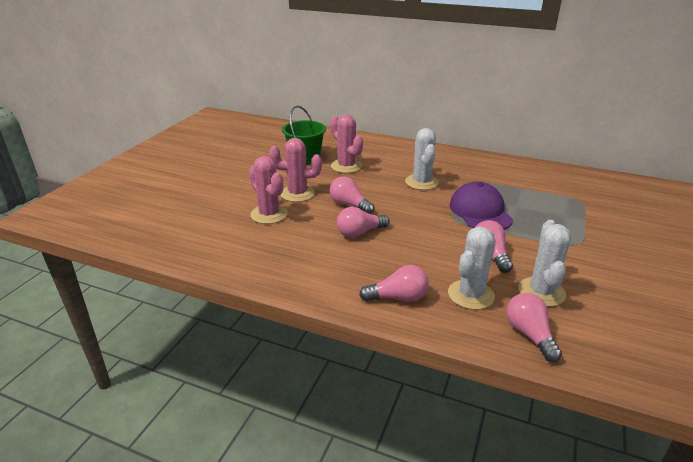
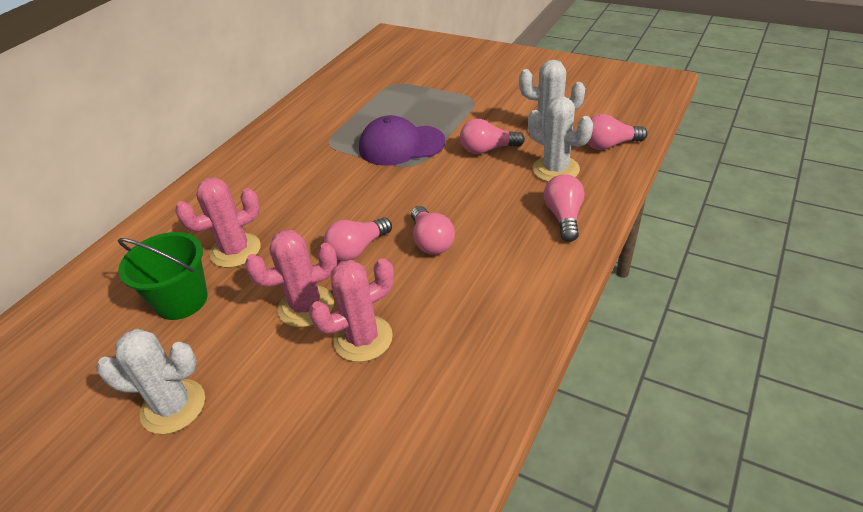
camera: 80 degrees left, 10 degrees up
(297, 194) = (306, 306): pink cactus -> pink cactus turned 60 degrees clockwise
(421, 182) = (316, 181): white cactus -> white cactus (173, 406)

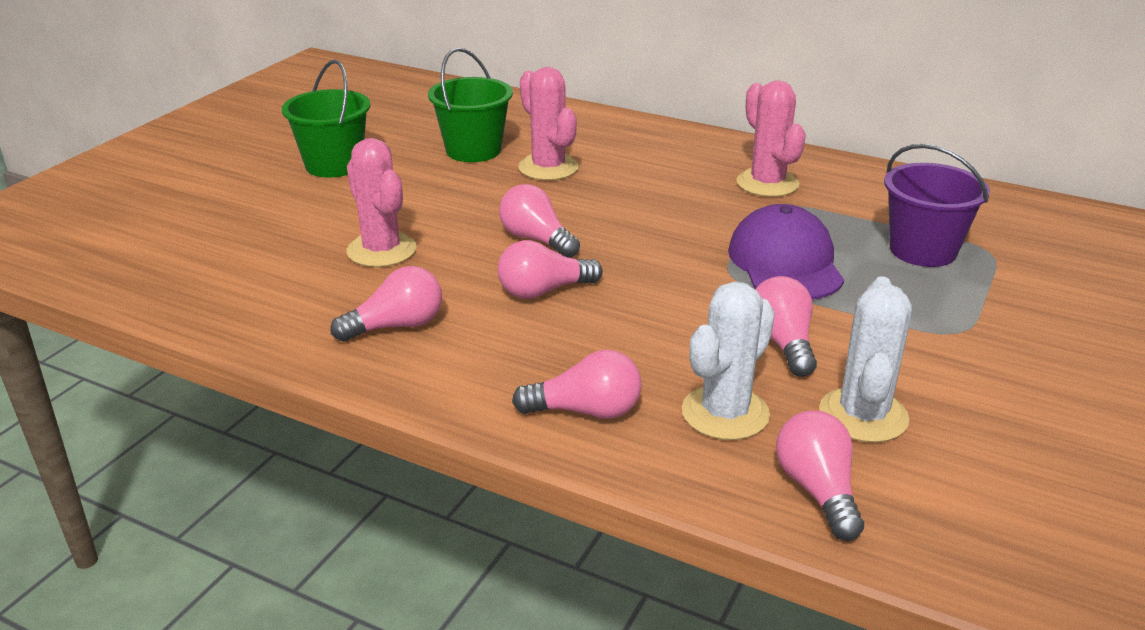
camera: 85 degrees right, 10 degrees down
(173, 406) = (334, 165): white cactus -> green bucket
(306, 306) = (443, 215): pink cactus -> pink cactus (767, 183)
(391, 102) = (922, 250): none -> purple bucket
(479, 312) = (396, 326): none -> pink light bulb

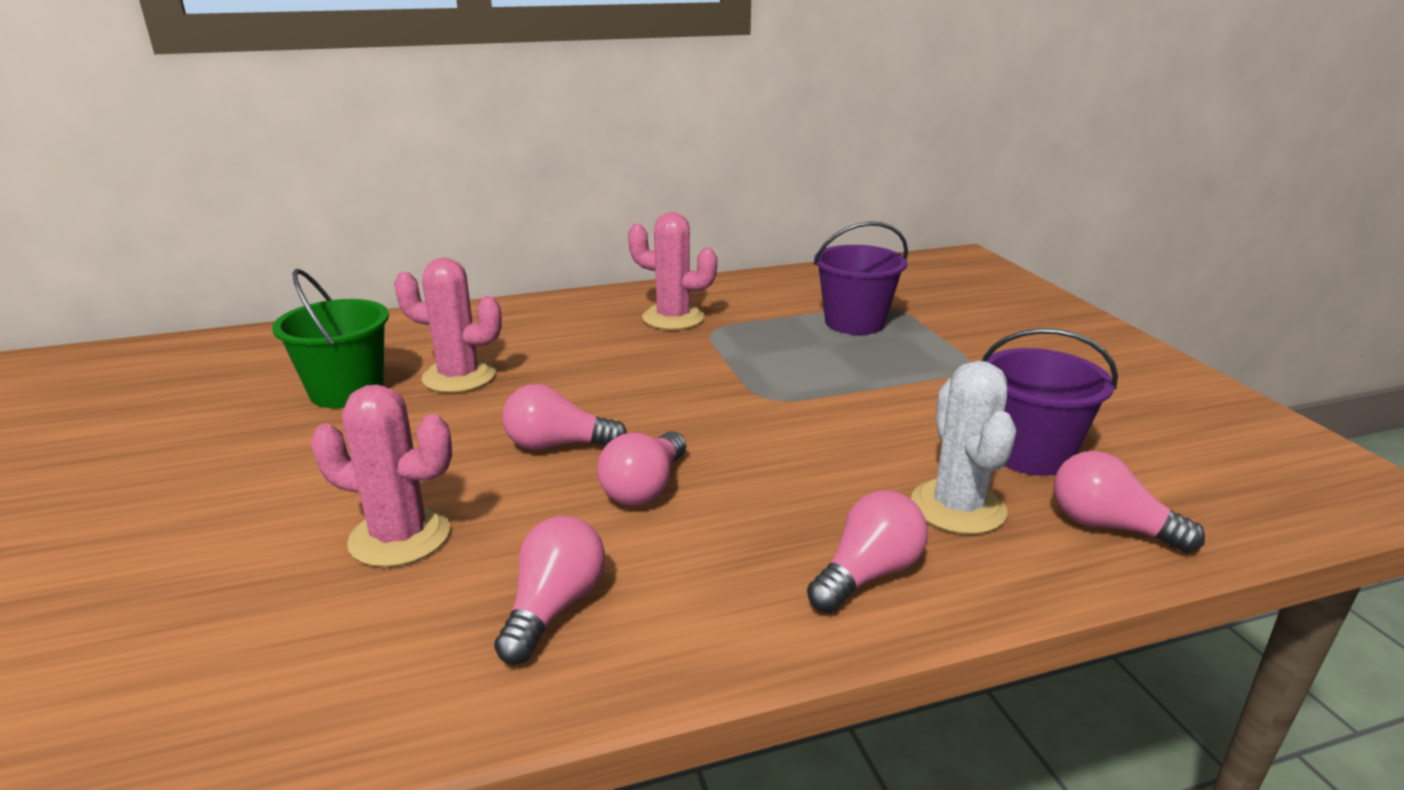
camera: 45 degrees left, 5 degrees down
(334, 165) = (177, 474): green bucket -> none
(783, 343) = (894, 430): pink light bulb -> none
(785, 262) = (789, 370): purple cap -> none
(863, 415) = (1030, 454): white cactus -> purple bucket

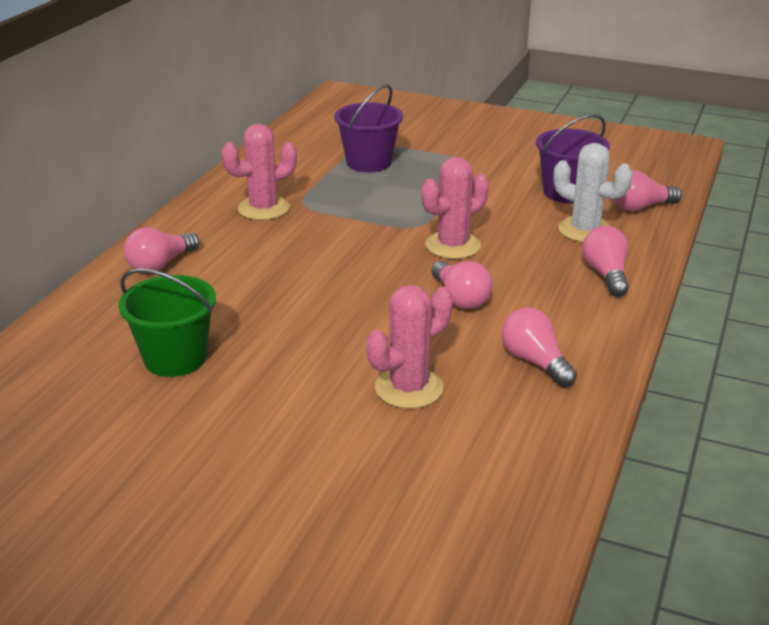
camera: 50 degrees left, 5 degrees up
(459, 377) = (225, 310): pink cactus -> pink cactus (453, 246)
(558, 445) = (375, 307): pink light bulb -> pink light bulb (160, 264)

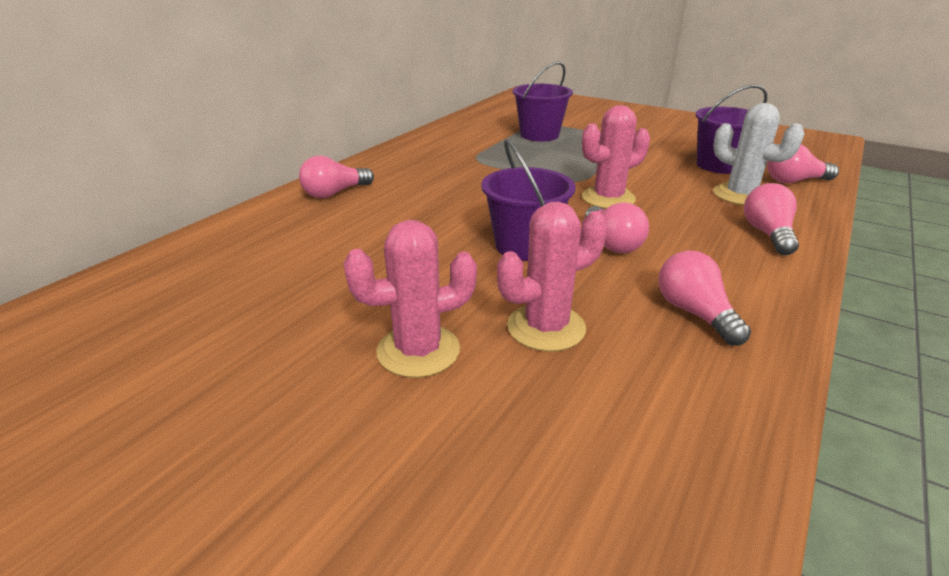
camera: 10 degrees right, 0 degrees up
(175, 358) = (310, 272): green bucket -> none
(263, 208) = (440, 160): pink cactus -> pink cactus (418, 351)
(376, 309) = (524, 246): none -> purple bucket

